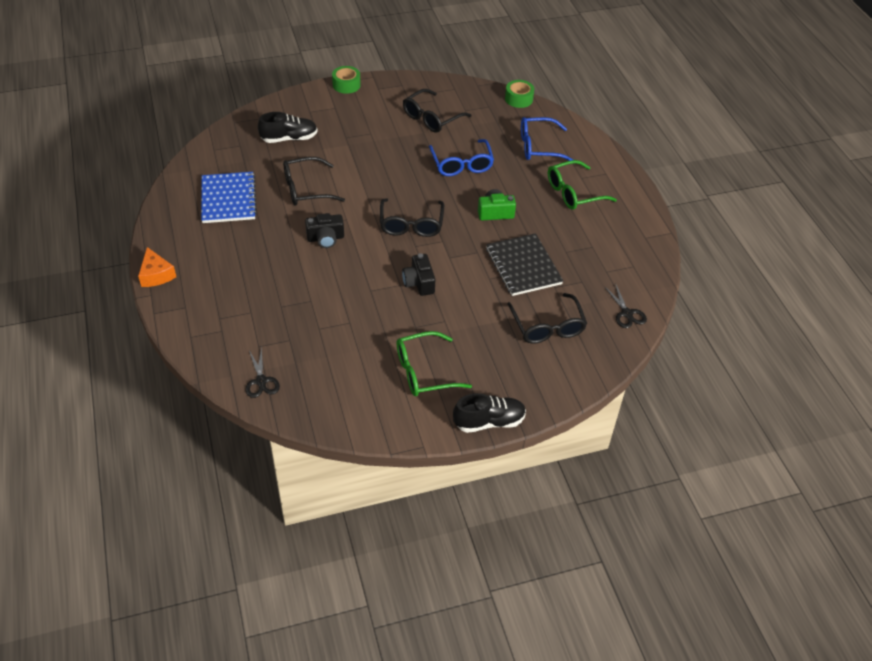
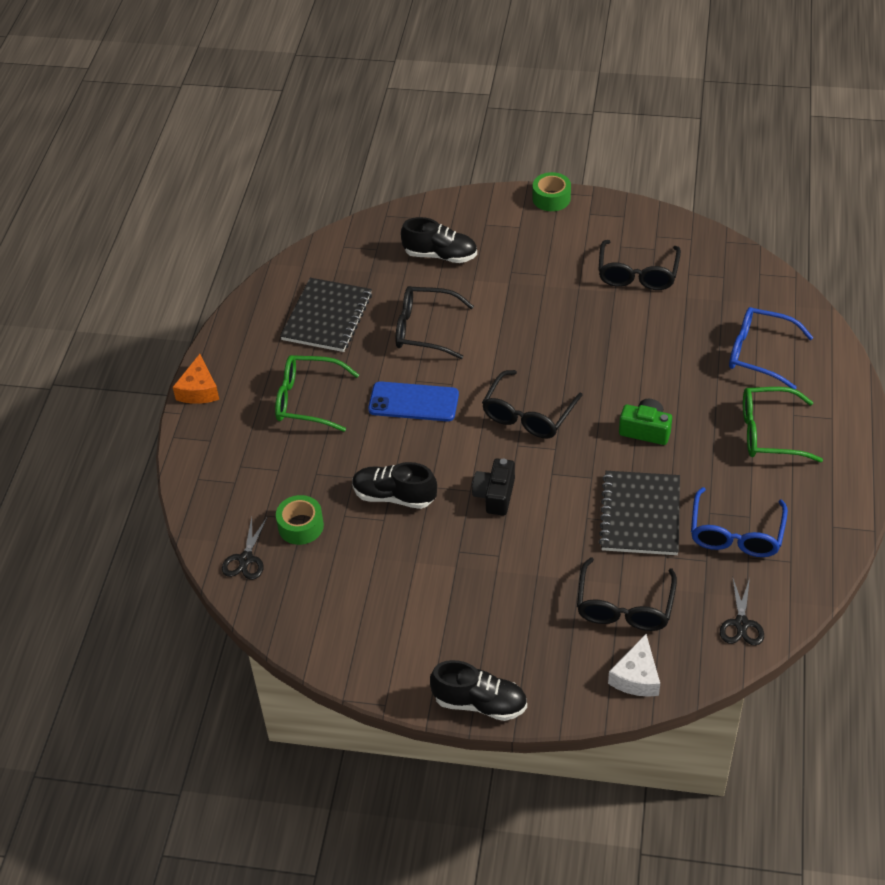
camera: 30 degrees right, 0 degrees up
(228, 199) = (327, 317): blue notebook -> black notebook
(325, 238) = (413, 402): black camera -> blue phone
(348, 304) = (394, 496): none -> black shoe
(425, 371) = (438, 612): green glasses -> green glasses (308, 400)
(432, 118) = (637, 273): black glasses -> black glasses turned 60 degrees counterclockwise
(461, 164) = (639, 349): blue glasses -> blue glasses (736, 533)
(519, 99) = (772, 276): green tape -> green tape (300, 526)
(581, 368) = (636, 676): none -> white cheese

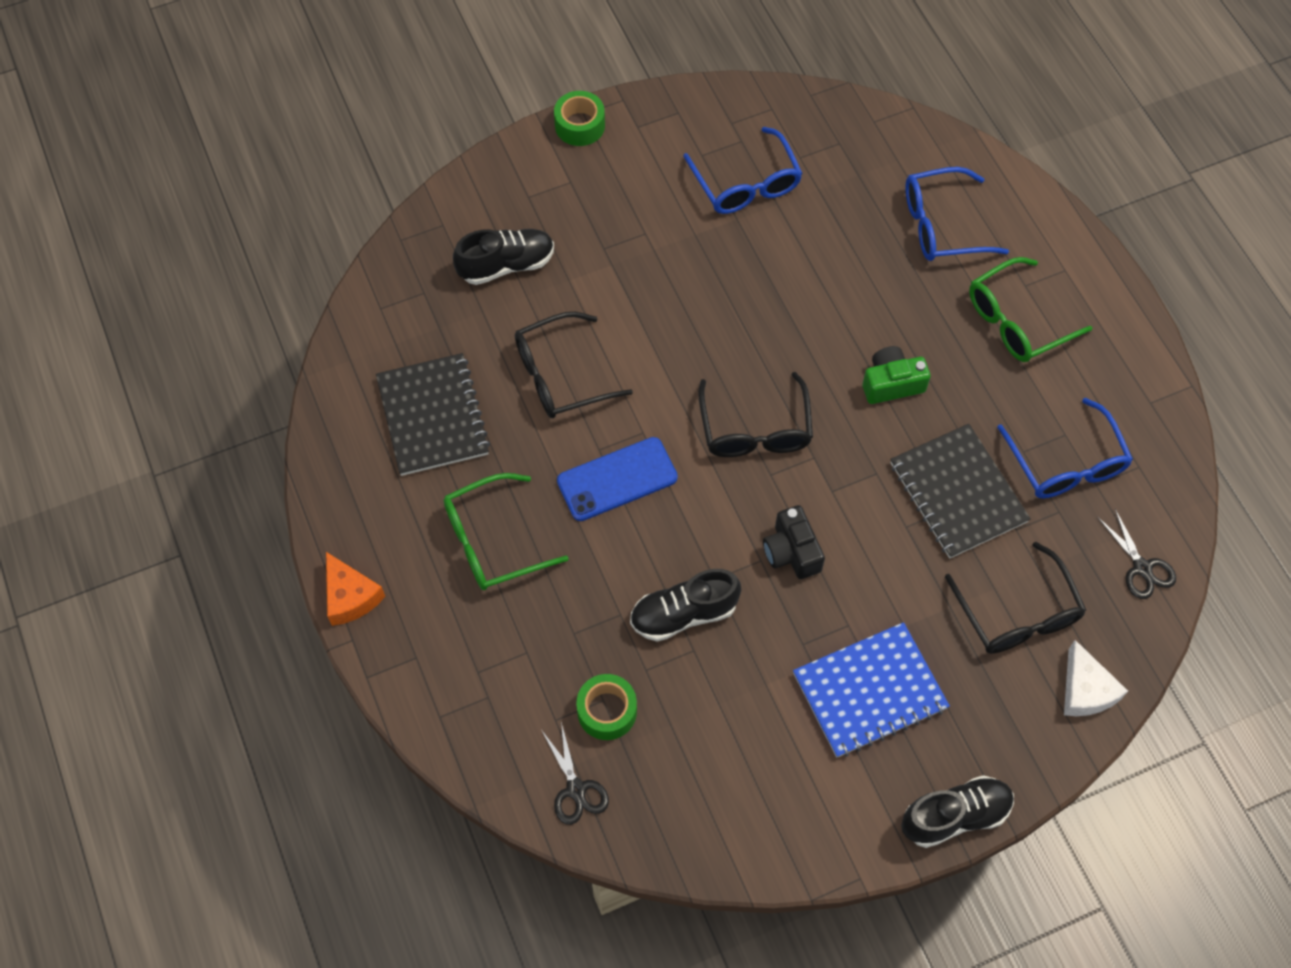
camera: 35 degrees left, 15 degrees up
(481, 601) = (869, 691): none -> blue notebook
(637, 273) = (745, 183): black glasses -> blue glasses

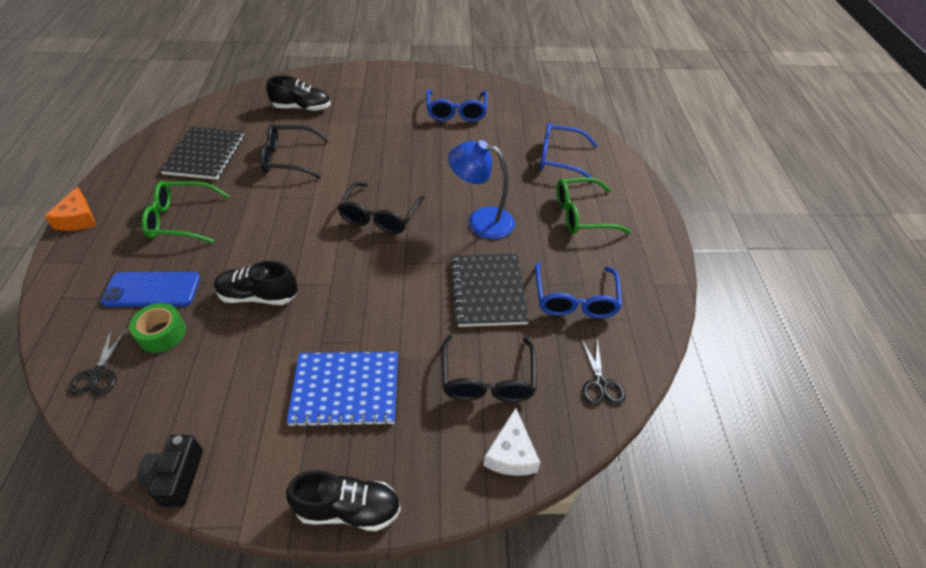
camera: 20 degrees right, 15 degrees down
(580, 125) = (386, 69): green tape -> none
(617, 479) = (278, 214): blue phone -> blue phone (152, 289)
(791, 551) = (354, 286): black camera -> black camera (176, 477)
(891, 383) = (481, 221): green camera -> blue lamp

